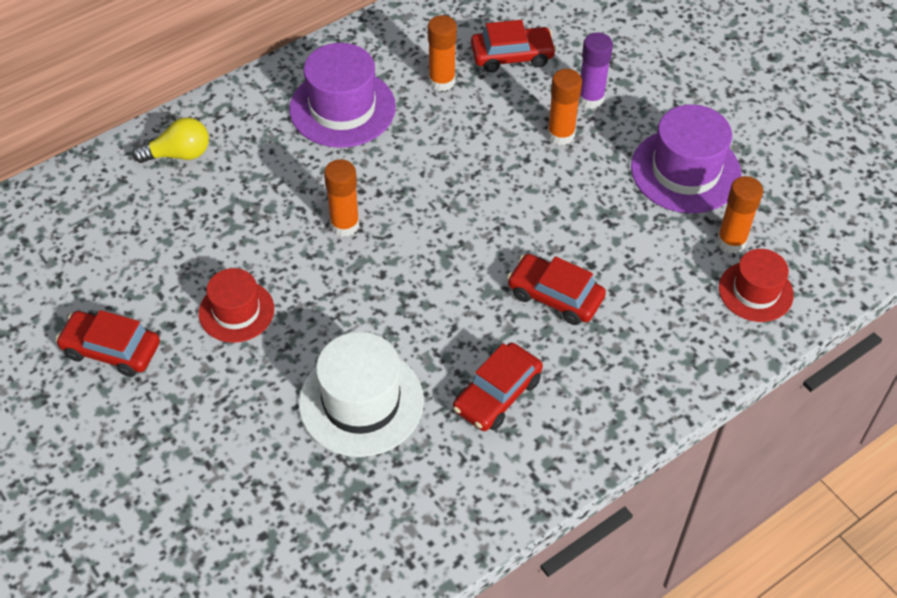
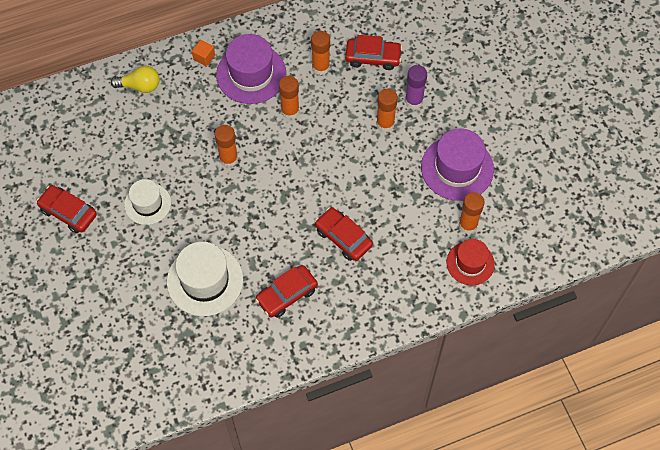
camera: 15 degrees right, 10 degrees up
(236, 311) = (147, 204): red hat -> white hat
(265, 100) = (204, 57): none -> orange cube
(416, 145) = (290, 111): none -> orange glue stick

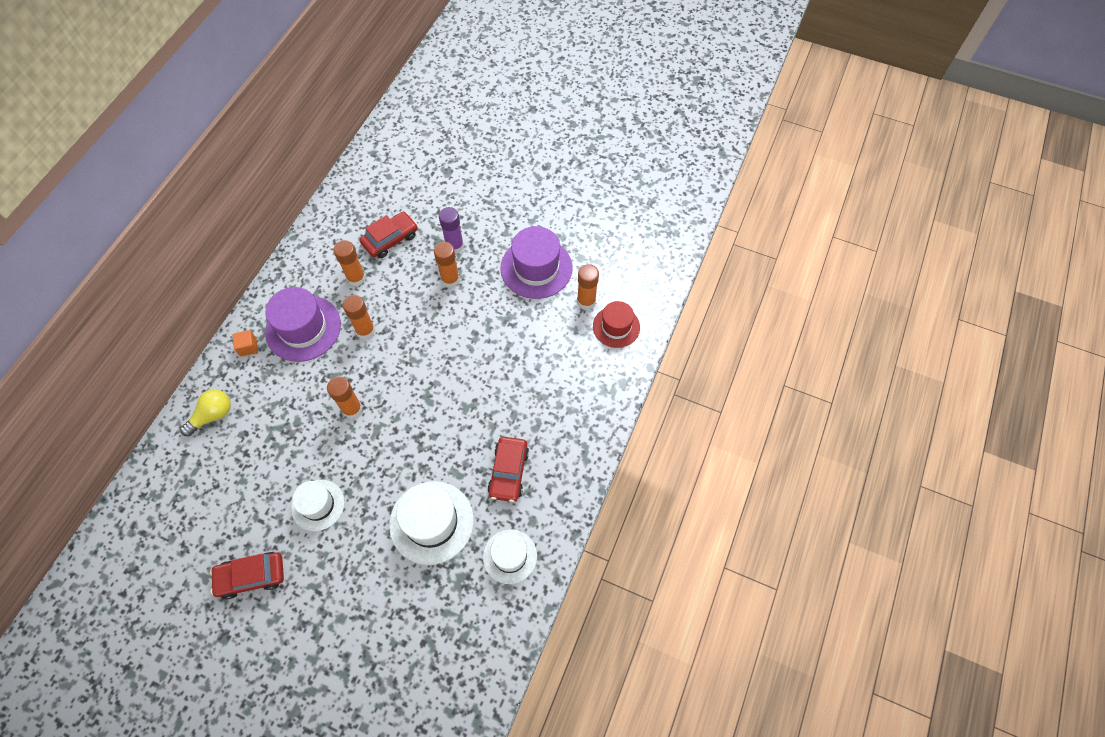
camera: 45 degrees left, 0 degrees up
(231, 349) = (510, 556): none -> white hat
(343, 238) = (506, 390): red car -> none

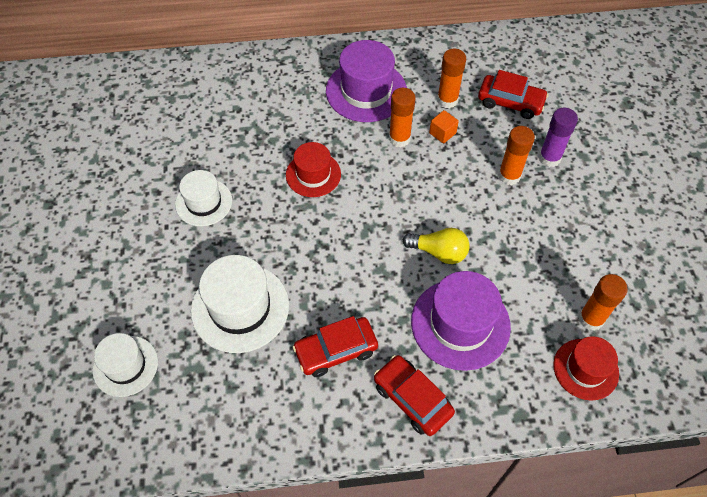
camera: 60 degrees right, 5 degrees down
(213, 415) = (240, 78): yellow light bulb -> yellow light bulb (439, 252)
(248, 347) = (319, 64): orange cube -> orange cube (442, 133)
(251, 576) = (111, 191): red car -> red car (412, 399)
(352, 409) = (313, 174): orange glue stick -> red hat
(510, 556) = (244, 404): white hat -> white hat (125, 366)
(536, 268) = (589, 246): purple hat -> purple hat (460, 324)

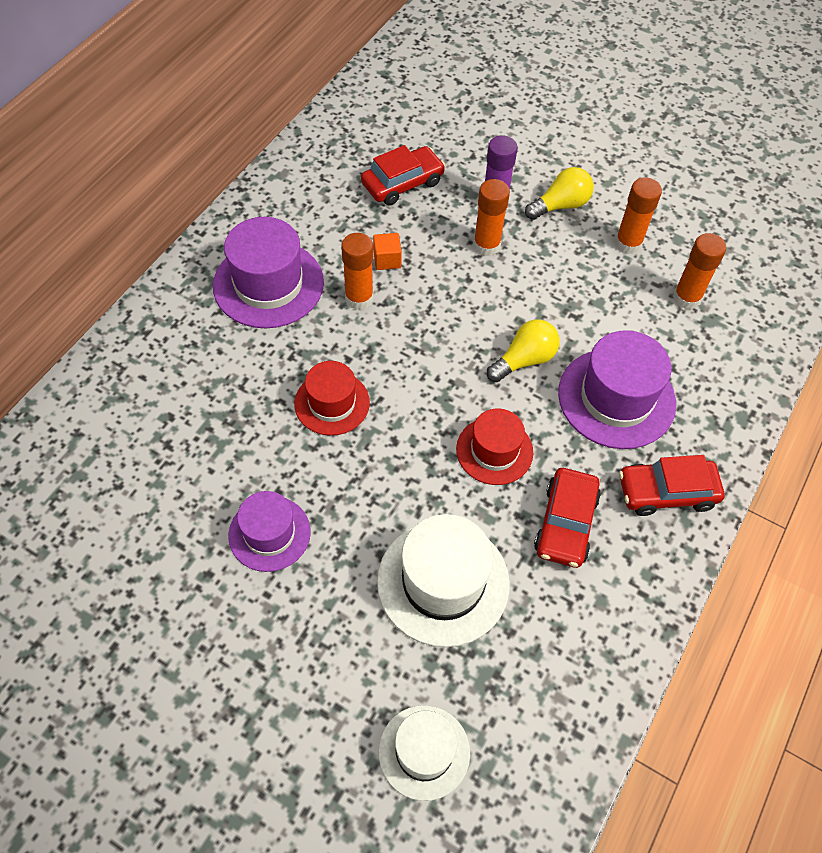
camera: 55 degrees left, 0 degrees up
(204, 202) = (269, 533): white hat -> purple hat
(447, 100) = (350, 228): orange glue stick -> orange glue stick (628, 243)
(585, 369) = (732, 338): red hat -> red hat (494, 451)
(589, 195) = (560, 205): none -> yellow light bulb

